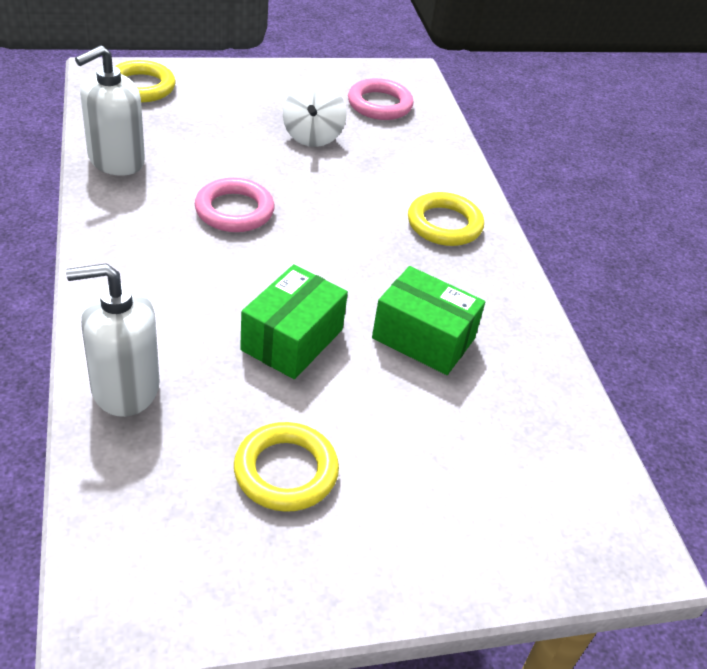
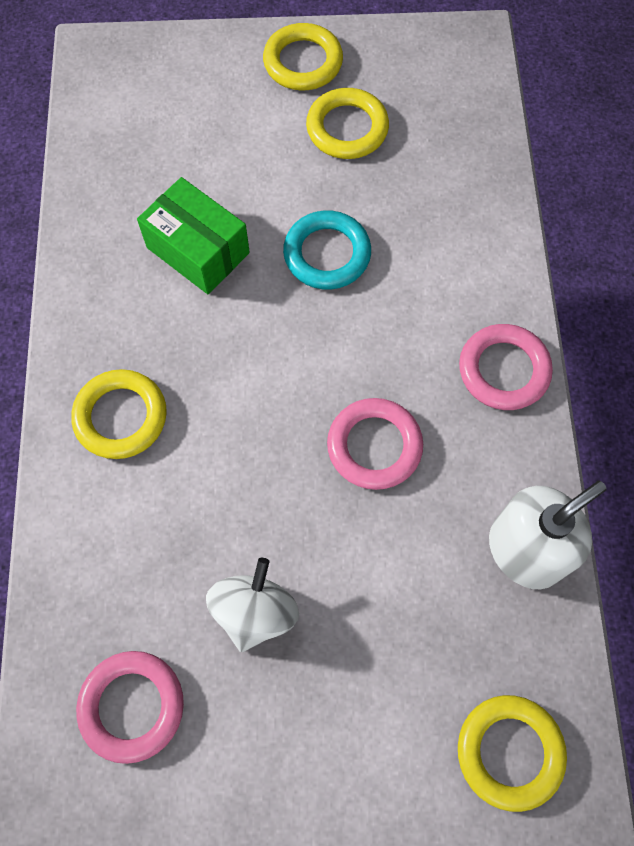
camera: 165 degrees left, 25 degrees up
(117, 257) = (503, 370): none -> pink ring
(125, 387) = (478, 210): white soap dispenser -> none
(292, 340) = (327, 254): green box -> turquoise ring
(358, 560) = (303, 62): none -> yellow ring

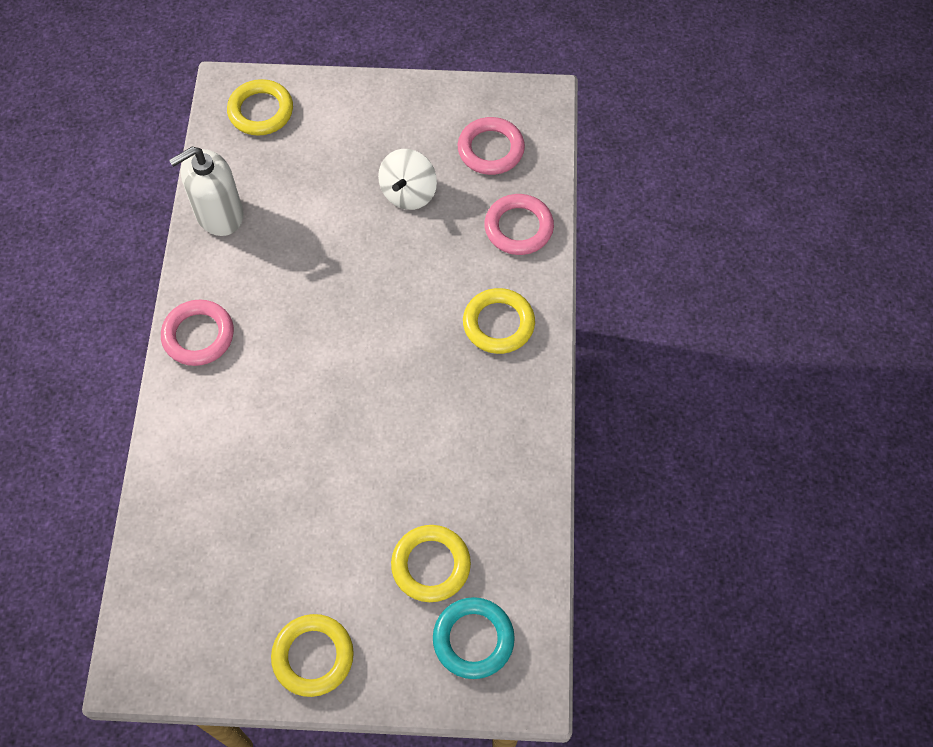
camera: 175 degrees left, 5 degrees down
(198, 250) = (432, 456): green box -> none
(327, 254) = (321, 444): turquoise ring -> turquoise ring (473, 639)
(347, 128) = (282, 571): yellow ring -> yellow ring (431, 565)
(374, 446) = (310, 288): pink ring -> pink ring (518, 228)

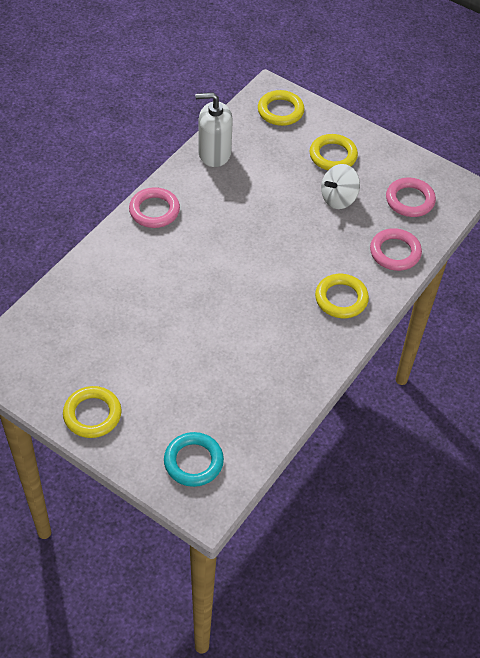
camera: 30 degrees right, 10 degrees down
(431, 565) = (198, 407): yellow ring -> yellow ring (333, 156)

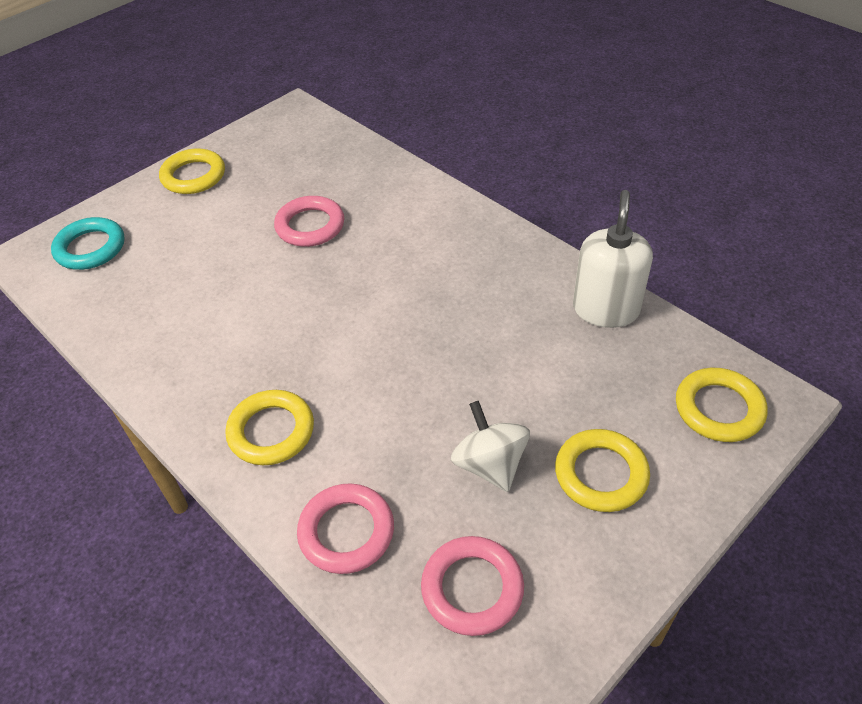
camera: 105 degrees right, 5 degrees down
(154, 210) = (491, 238): pink ring -> pink ring (310, 226)

